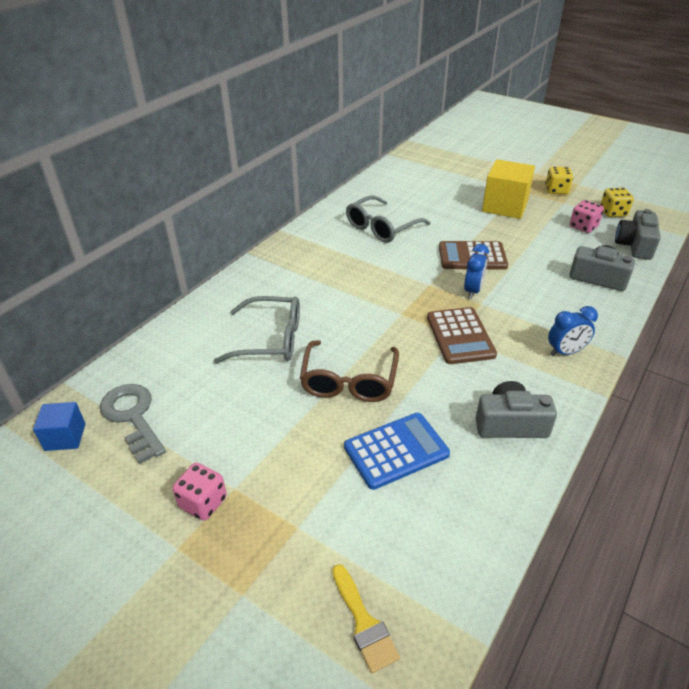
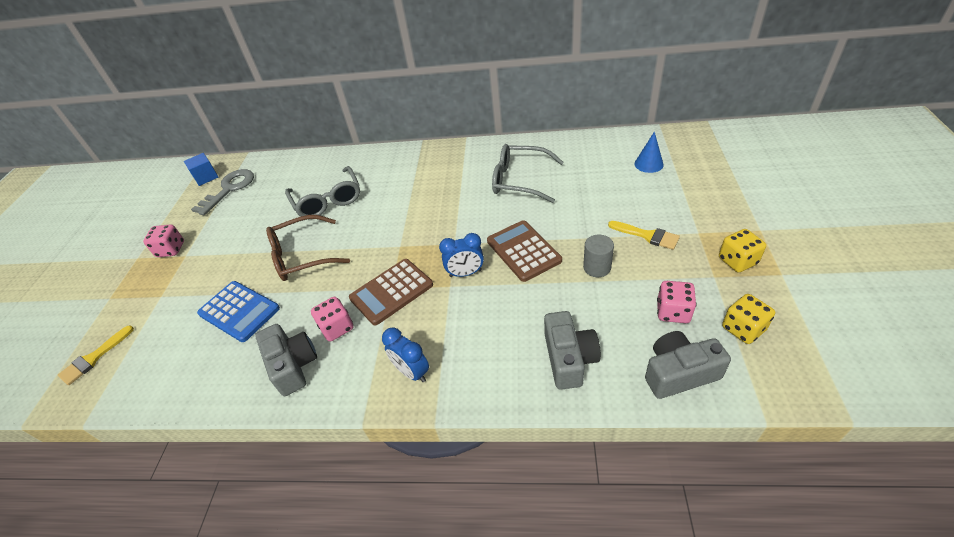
camera: 65 degrees right, 5 degrees up
(429, 175) = (648, 164): none -> blue cone
(481, 382) = (337, 328): none -> pink dice
(505, 206) = (647, 235): yellow cube -> yellow brush
(519, 235) = (597, 267): none -> grey cylinder

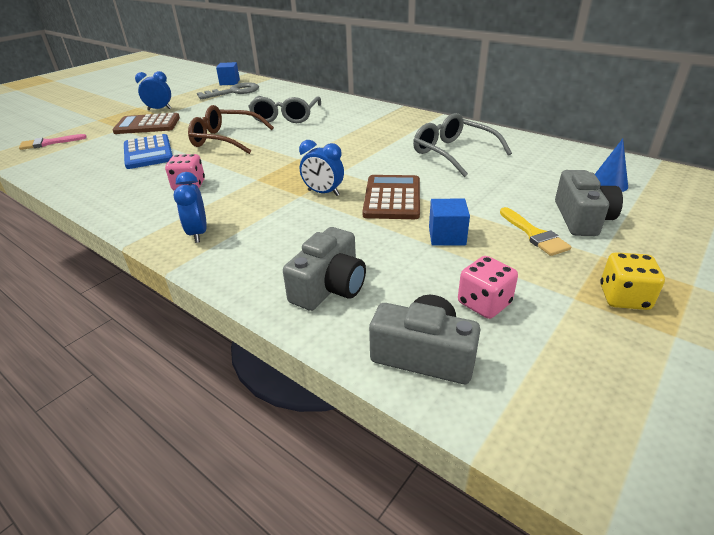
camera: 30 degrees right, 10 degrees down
(93, 358) = (48, 143): yellow brush -> pink brush
(171, 249) = (159, 109): pink dice -> blue clock
(293, 365) = (134, 193): grey camera -> grey camera (582, 218)
(391, 292) = (253, 181): brown calculator -> brown calculator (147, 125)
(597, 267) = (447, 236): grey cylinder -> blue cube
(743, 329) = (554, 358): yellow dice -> none

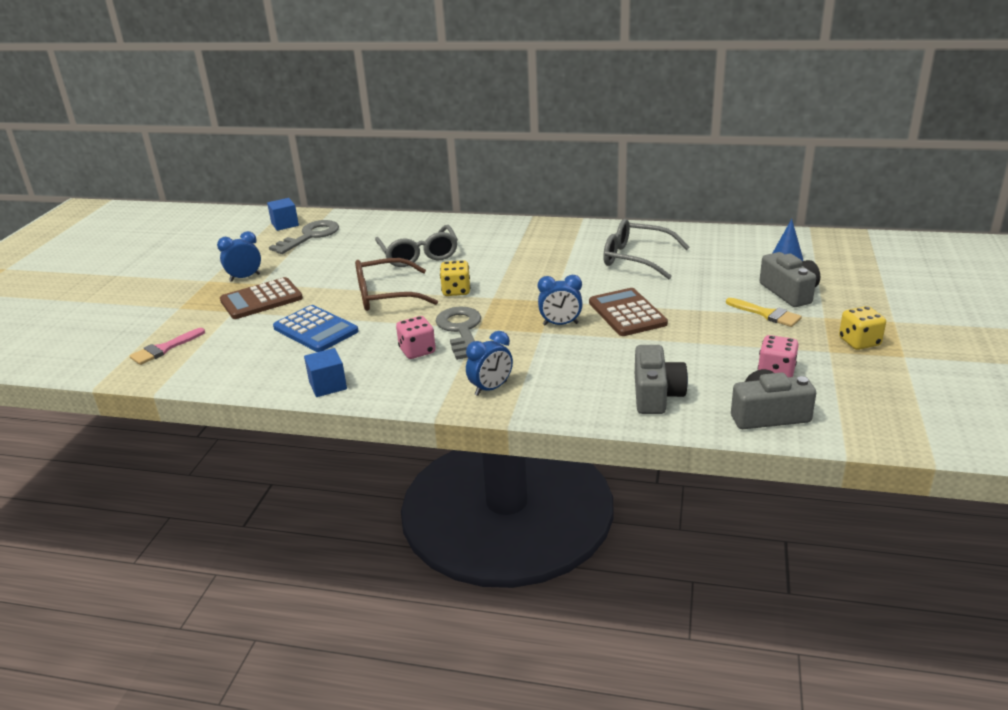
camera: 25 degrees left, 5 degrees down
(198, 233) = (491, 388): blue clock -> blue clock turned 90 degrees counterclockwise
(241, 178) = (461, 330): none -> grey key
(277, 147) = (456, 291): none -> yellow dice
(447, 236) = (704, 333): blue cube -> blue cube (328, 385)

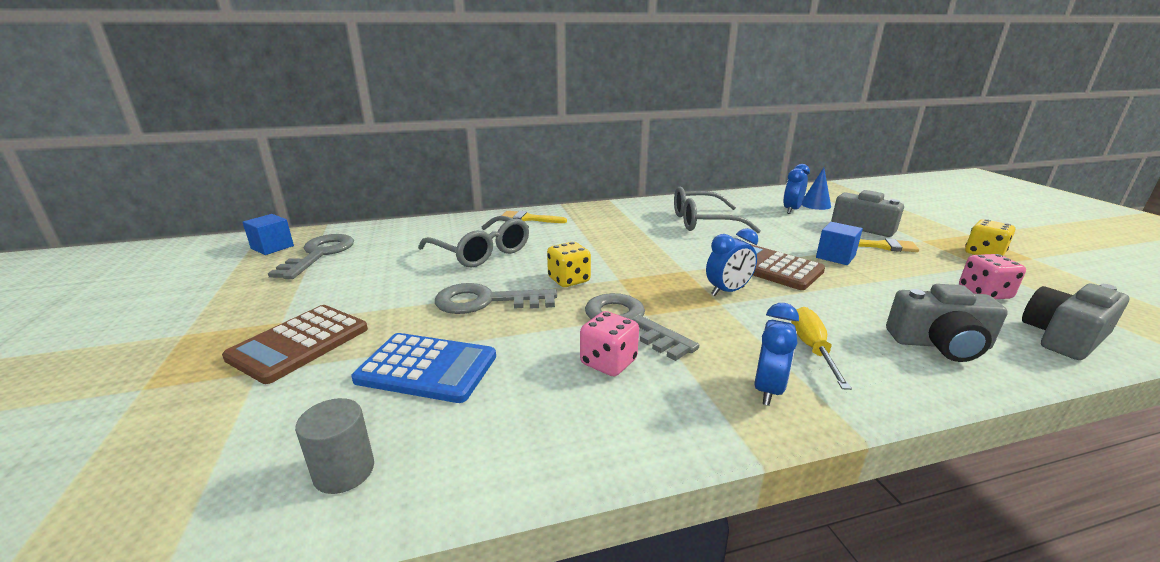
camera: 30 degrees left, 5 degrees down
(164, 349) = (136, 480): pink brush -> none
(244, 368) = (344, 471): none -> grey cylinder
(245, 277) = (250, 318): blue clock -> blue clock (791, 210)
(328, 385) = (532, 459): blue cube -> blue cube (835, 256)
(385, 295) = (486, 301): brown glasses -> grey key
(487, 228) = (529, 218): none -> yellow brush
(558, 375) = (812, 348): none -> yellow screwdriver
(656, 394) = (940, 344): grey camera -> grey camera turned 120 degrees clockwise

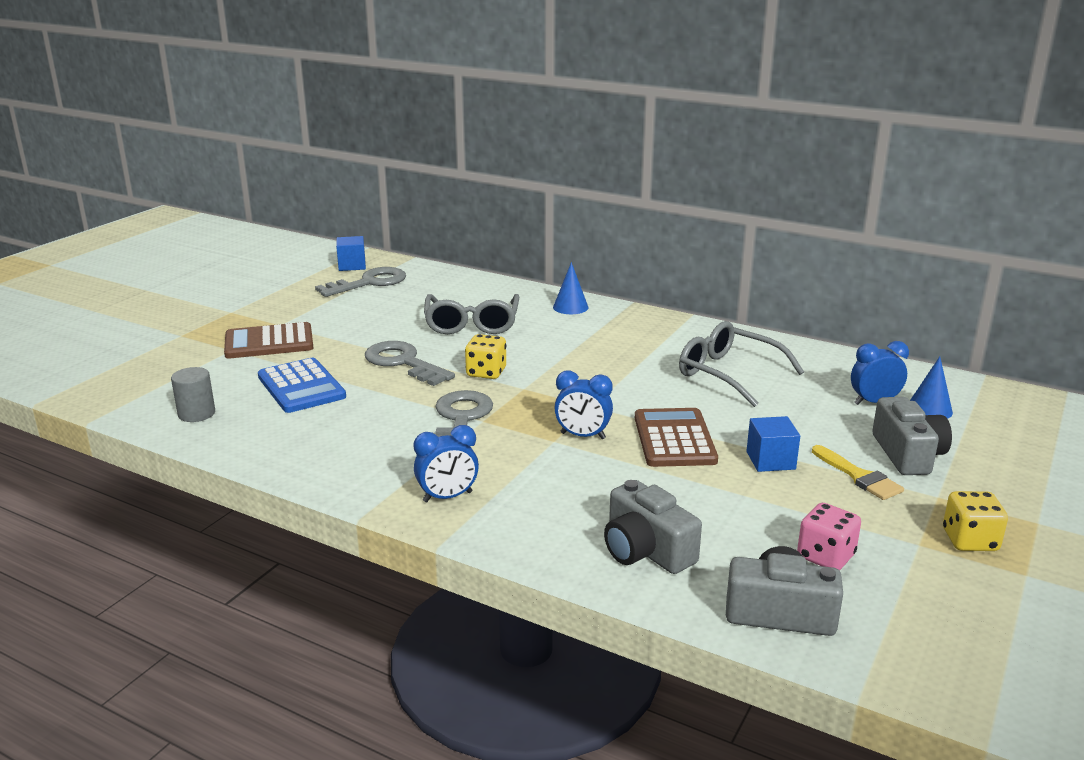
camera: 45 degrees right, 0 degrees up
(529, 218) = (570, 307): yellow brush -> blue cone
(608, 362) = (394, 434): pink dice -> none
(812, 348) = (538, 497): yellow screwdriver -> none

